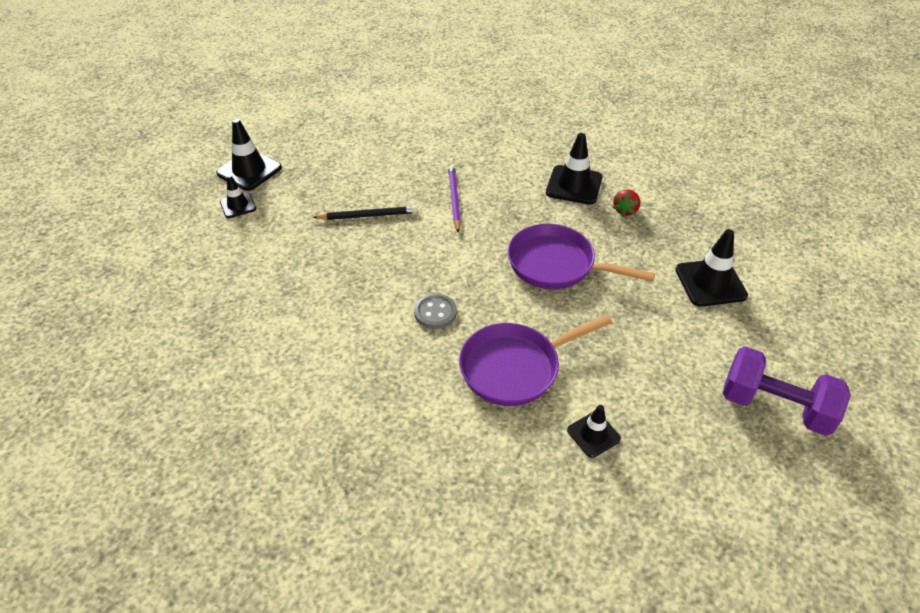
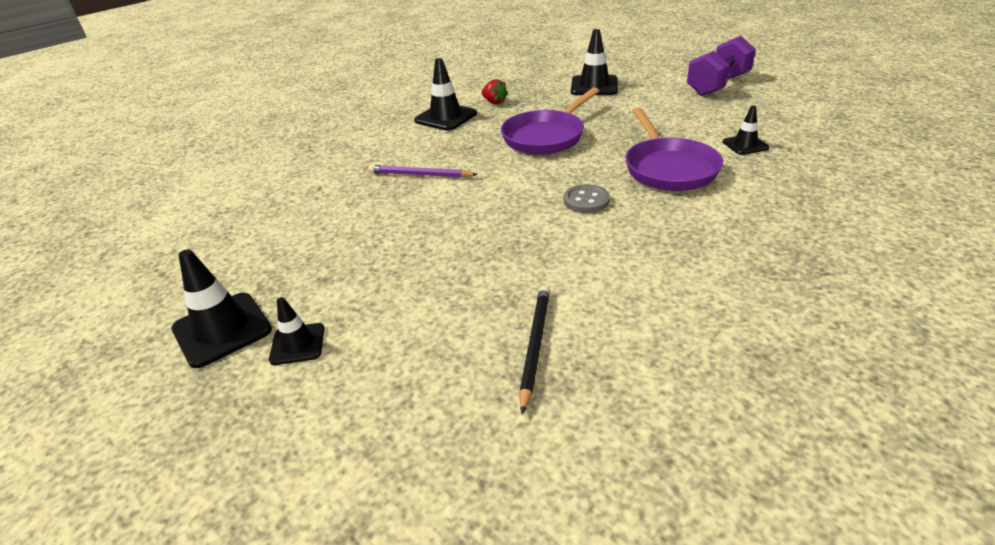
camera: 70 degrees left, 10 degrees down
(368, 216) = (407, 230): black pencil -> black pencil (535, 346)

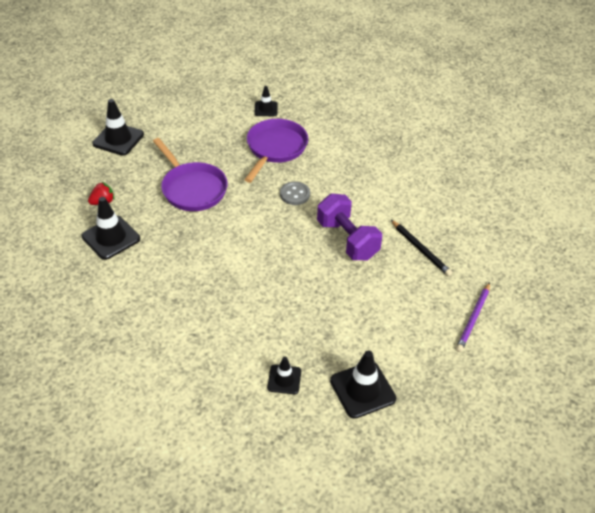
camera: 80 degrees left, 10 degrees up
(297, 344) = (389, 349): black traffic cone -> black traffic cone (284, 379)
(420, 175) = (210, 269): purple pencil -> purple pencil (473, 318)
(535, 346) = (420, 249): black pencil -> black pencil turned 150 degrees counterclockwise
(668, 168) = (275, 148): purple pan -> purple pan turned 75 degrees counterclockwise
(718, 85) = (170, 84): purple dumbbell -> purple dumbbell (347, 240)

